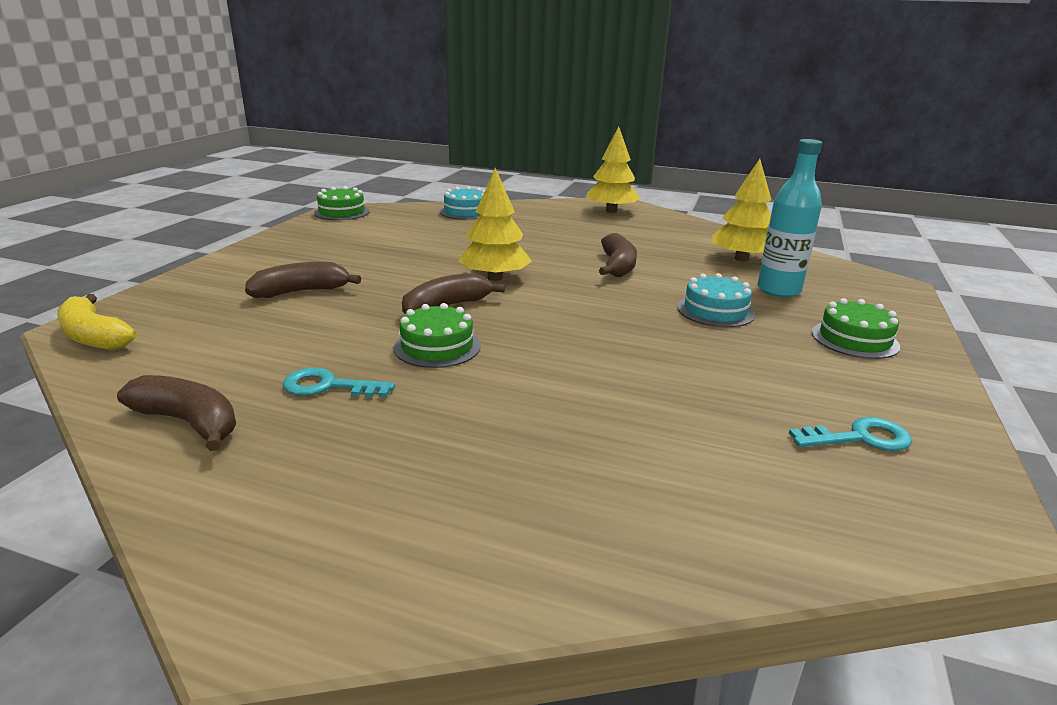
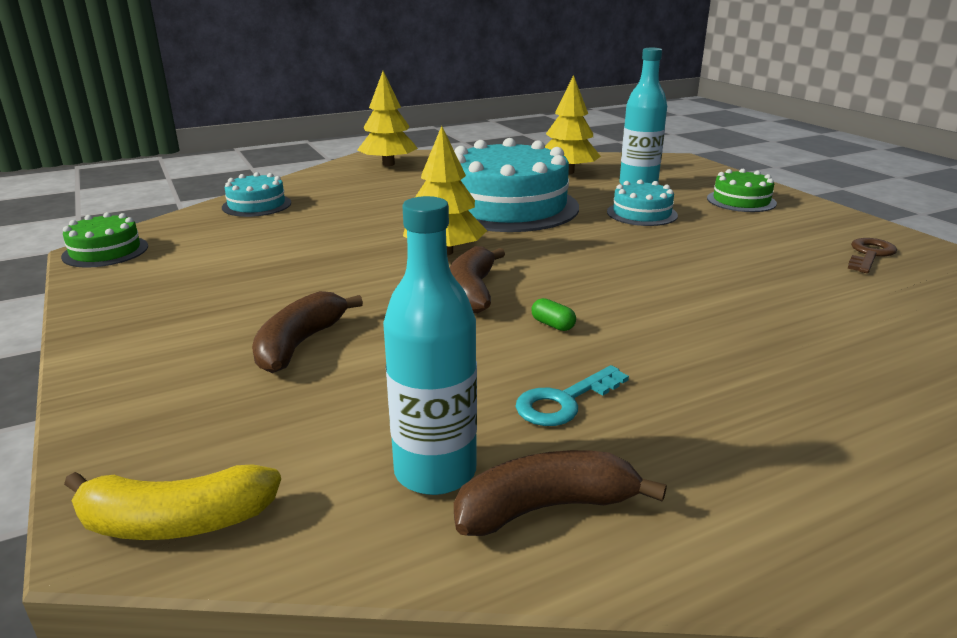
camera: 45 degrees left, 0 degrees up
(198, 377) = (435, 471): none -> turquoise bottle
(437, 347) = (552, 325): green cake -> green capsule
(617, 266) = (507, 206): brown banana -> turquoise cake
(860, 438) = (869, 255): turquoise key -> brown key

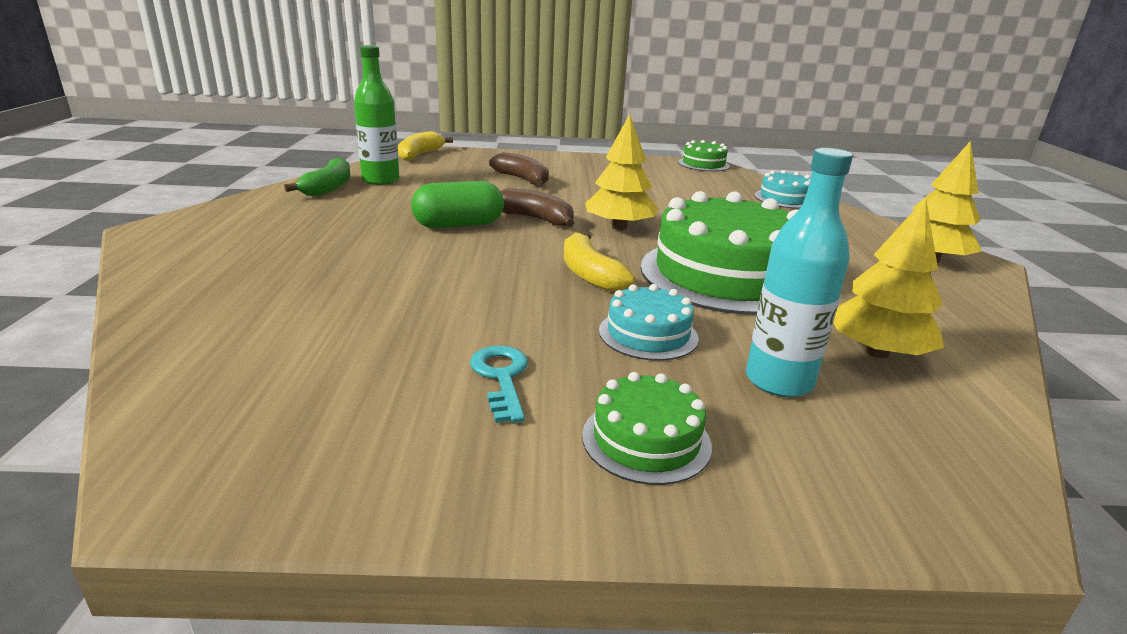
camera: 115 degrees right, 0 degrees up
(435, 471) = (380, 180): turquoise bottle -> green bottle
(507, 206) = (725, 275): turquoise cake -> green cake
(546, 507) = (328, 188): brown banana -> green banana
(552, 325) = (458, 225): green capsule -> green capsule, size x2.48
(564, 401) = (382, 207): turquoise key -> turquoise key (501, 377)
(579, 242) = (589, 274): none -> yellow banana
(869, 255) = (353, 420): brown key -> none

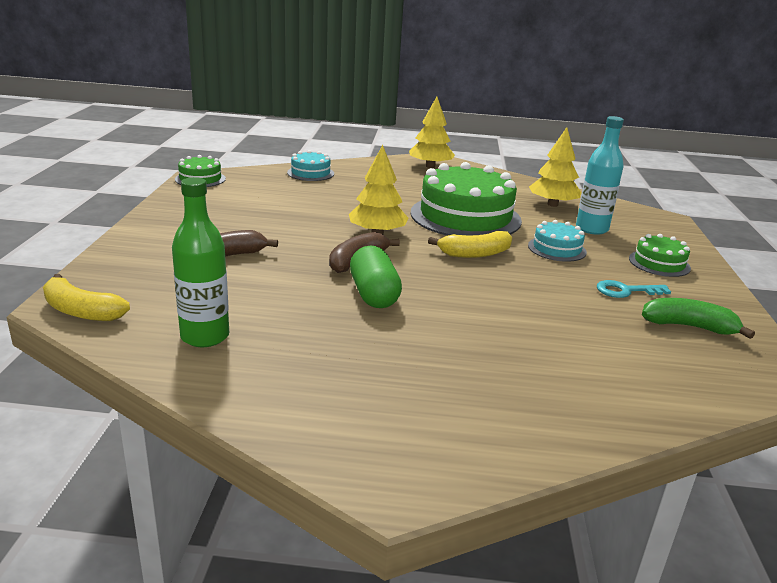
camera: 85 degrees left, 0 degrees up
(328, 188) = (230, 371): green banana -> green banana (689, 326)

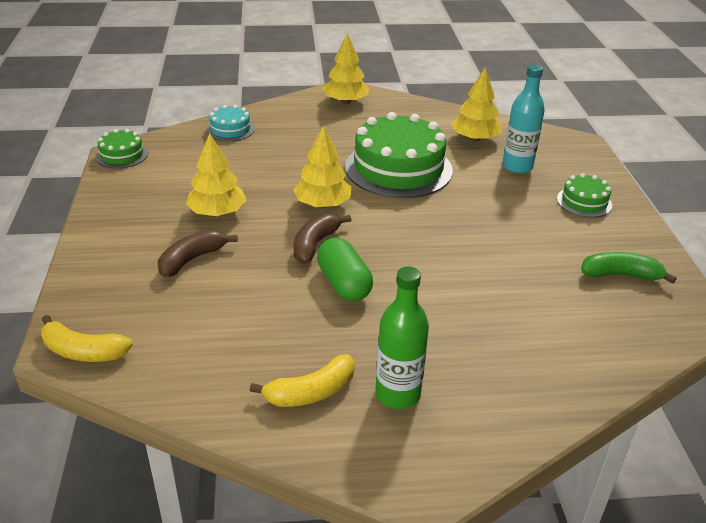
camera: 10 degrees left, 10 degrees up
(205, 336) = (210, 361): green bottle -> green bottle (397, 394)
(269, 227) = (217, 212): none -> yellow tree
(475, 254) = (420, 217): yellow banana -> yellow banana (311, 392)
(557, 249) = (491, 198): turquoise cake -> none
(626, 291) = (561, 241): turquoise key -> none

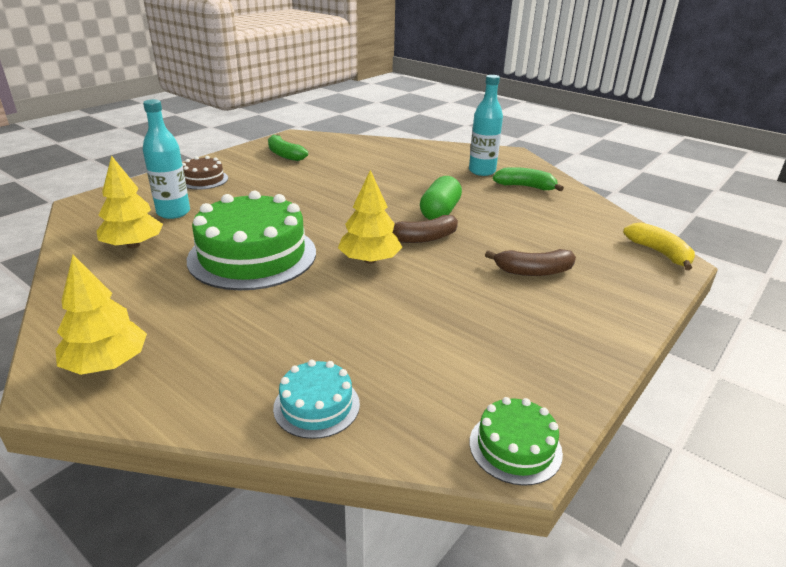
camera: 135 degrees left, 5 degrees down
(217, 212) = (470, 298): yellow tree -> none
(311, 392) = (525, 187): yellow banana -> green banana
(397, 394) = (482, 171): green bottle -> turquoise bottle
(584, 202) = (203, 179): green cake -> brown cake

